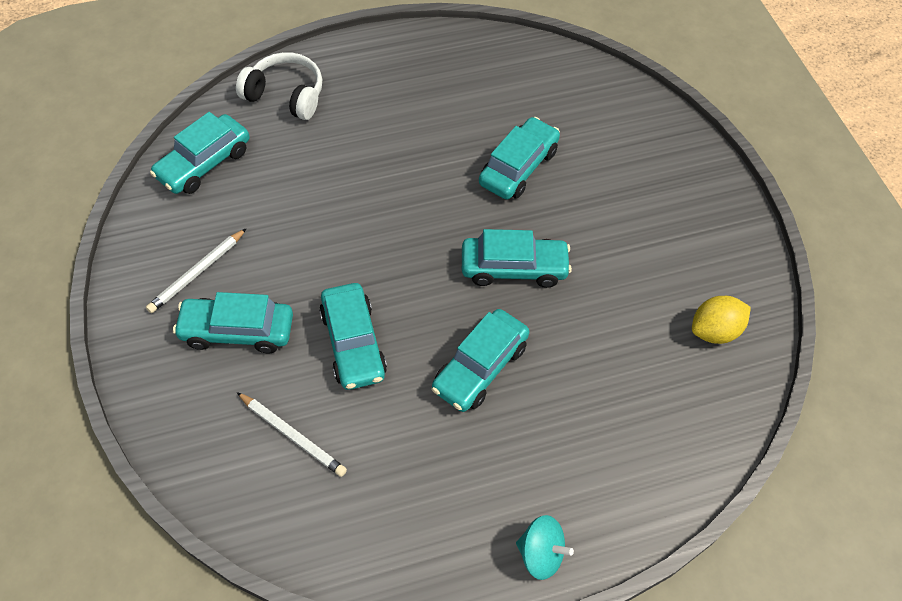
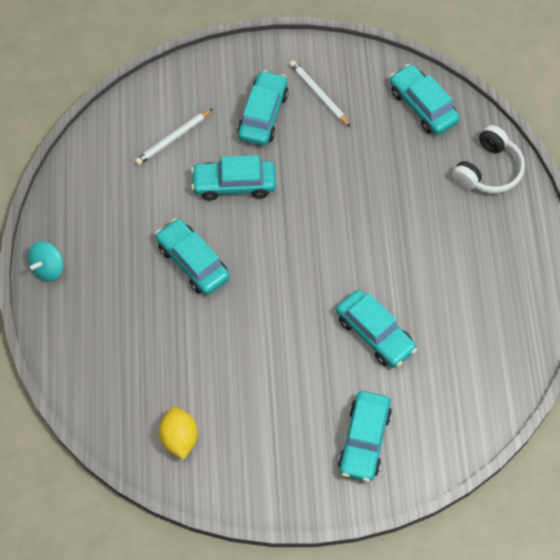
camera: 105 degrees right, 5 degrees up
(514, 268) = (273, 305): turquoise car -> turquoise car (364, 440)

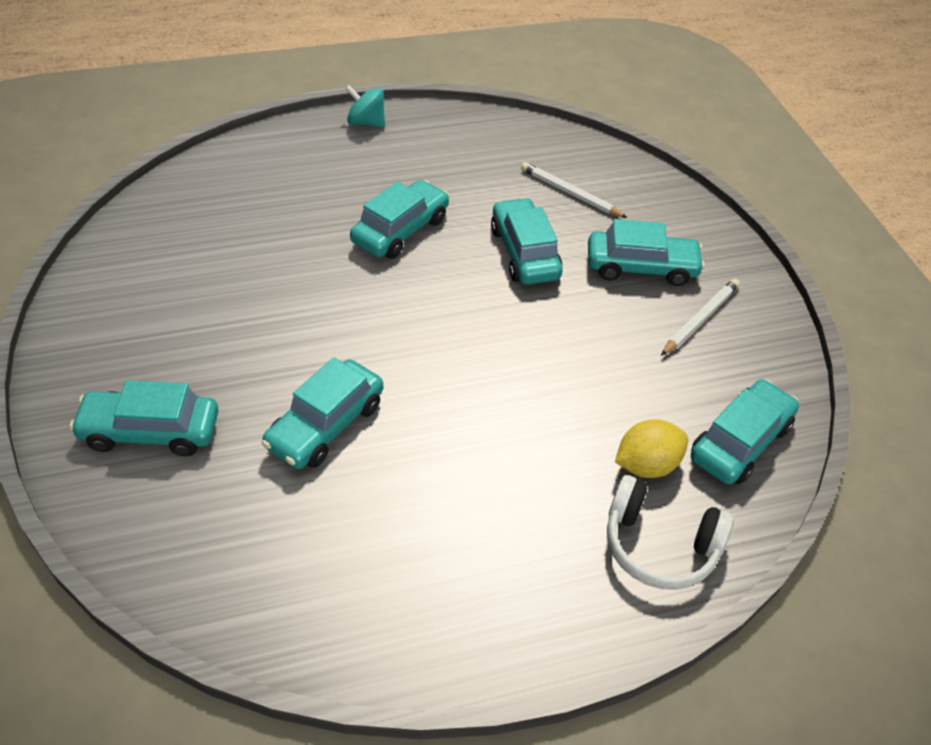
camera: 75 degrees right, 15 degrees down
(179, 438) = (154, 248): yellow lemon -> yellow lemon (646, 465)

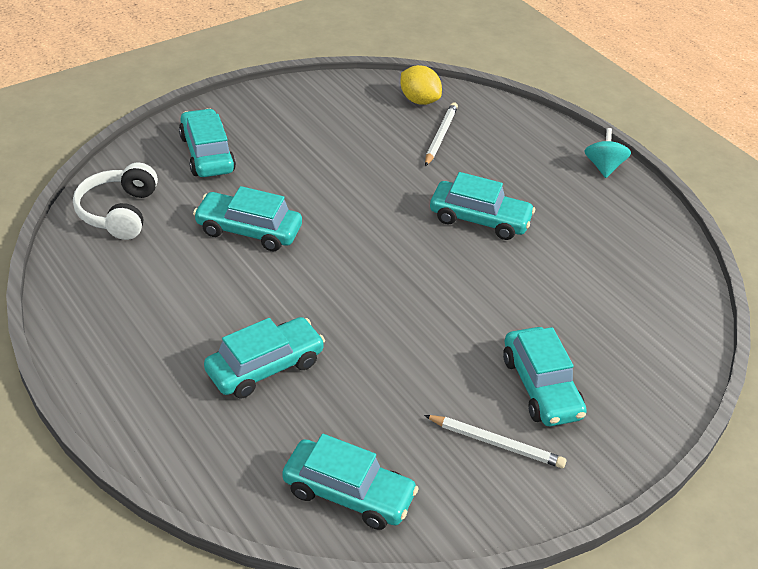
camera: 70 degrees right, 5 degrees down
(524, 253) = (504, 301): turquoise car -> turquoise car (265, 367)
(570, 193) = (612, 317): white pencil -> white pencil (440, 136)
(646, 465) = (290, 426): yellow lemon -> yellow lemon (419, 100)
(659, 546) = (207, 447): white headphones -> white headphones (118, 212)

